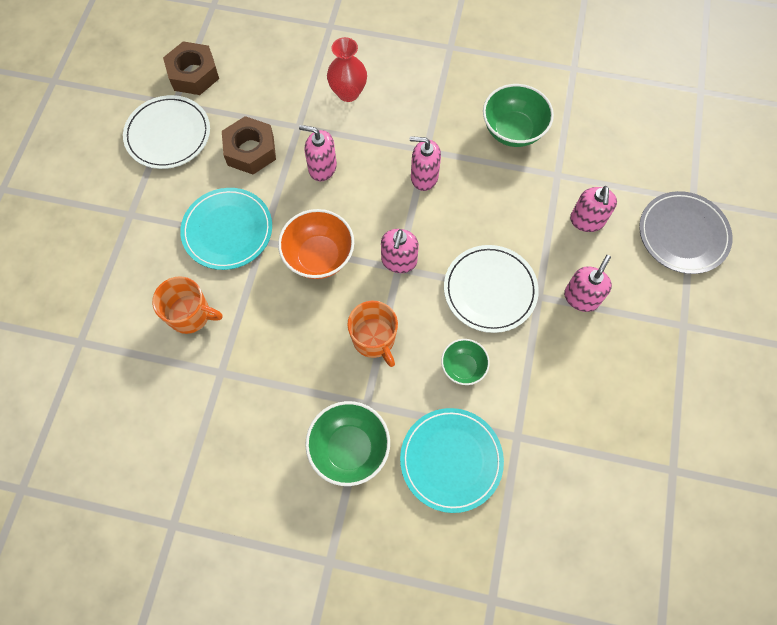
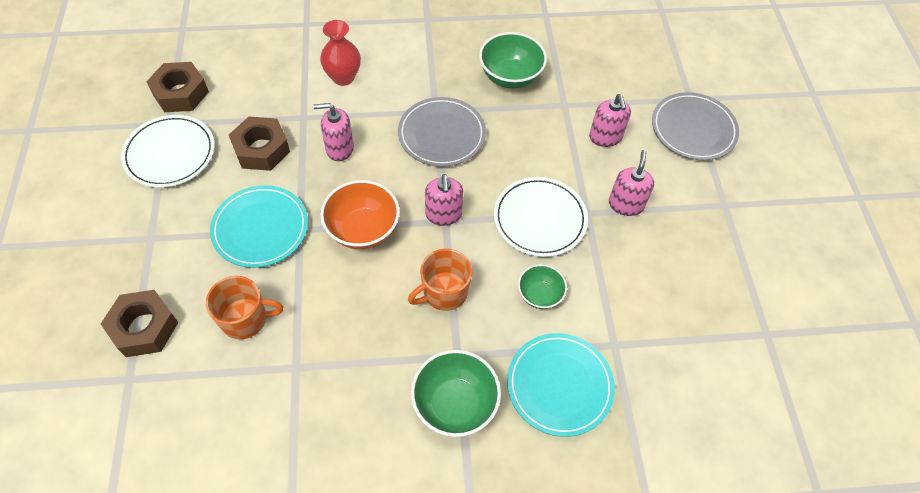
camera: 20 degrees left, 10 degrees down
(103, 298) = (144, 328): none -> brown nut
(374, 339) = (444, 292): orange mug -> orange mug turned 105 degrees clockwise
(424, 177) = (441, 134): pink soap dispenser -> grey plate

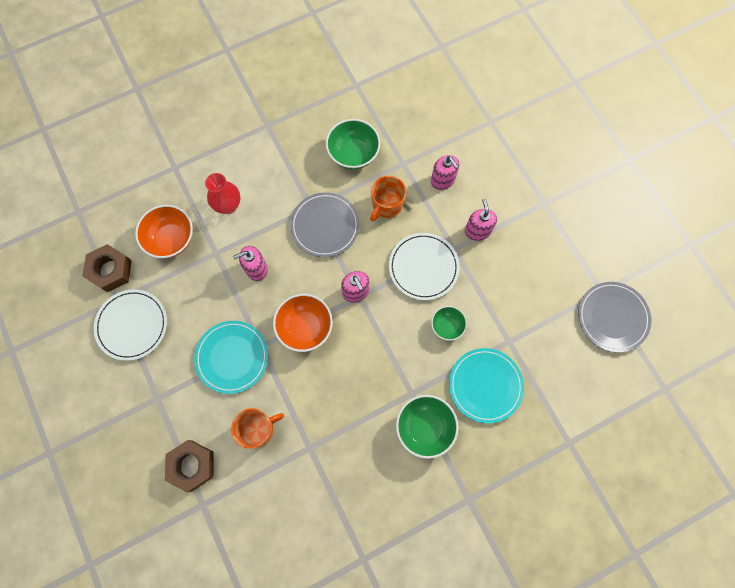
camera: 20 degrees left, 15 degrees up
(261, 149) = (199, 293): brown nut -> none
(263, 87) = (171, 239): none -> orange bowl
(444, 292) = (382, 351): orange mug -> orange mug (387, 205)
(693, 129) = (501, 147): grey plate -> grey plate (612, 317)

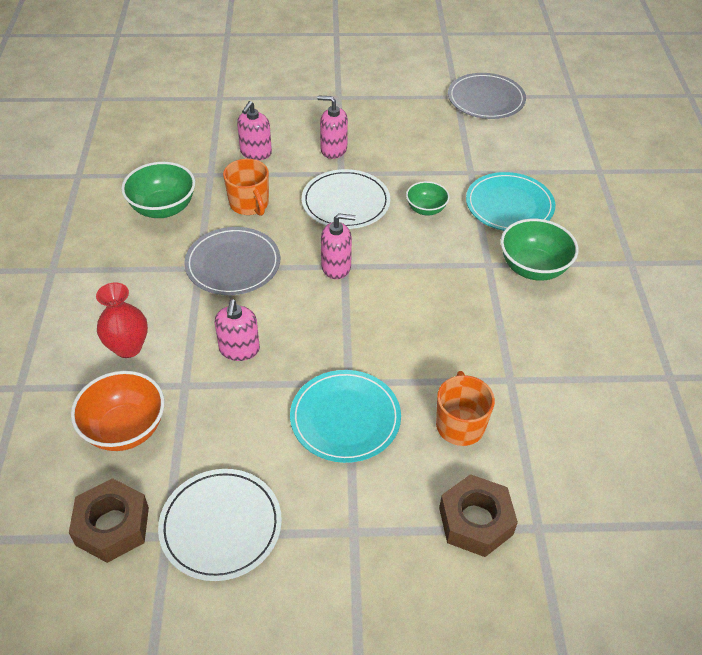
camera: 65 degrees left, 25 degrees down
(305, 327) = (351, 329): orange bowl -> none
(443, 180) = (255, 153): pink soap dispenser -> pink soap dispenser turned 120 degrees clockwise

